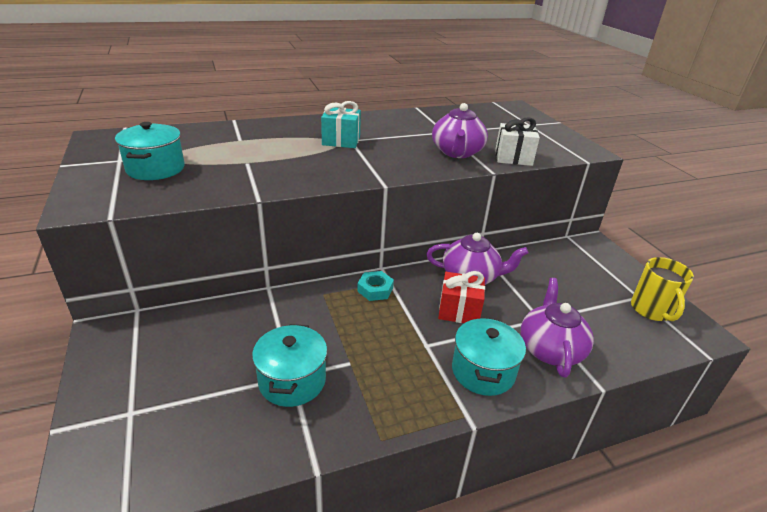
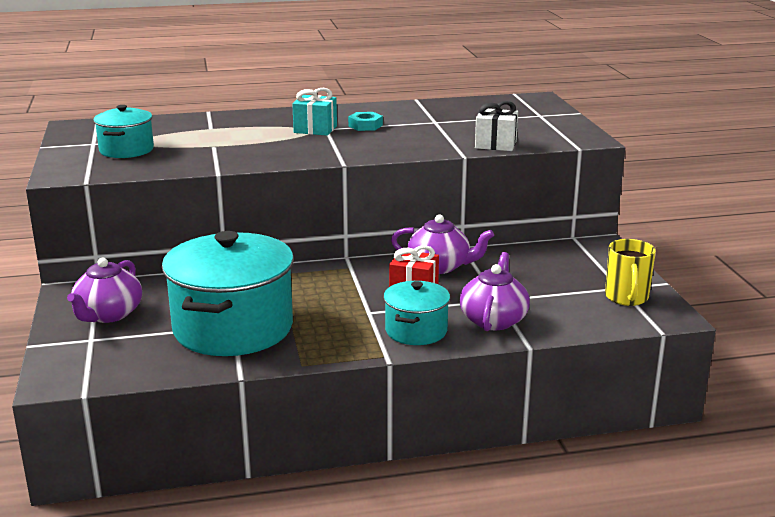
camera: 10 degrees right, 10 degrees down
(292, 381) = (233, 328): turquoise pot -> turquoise pot, size x1.93
(375, 289) = (333, 272): turquoise nut -> turquoise nut (365, 126)
(457, 152) = (436, 139): purple teapot -> purple teapot (108, 314)

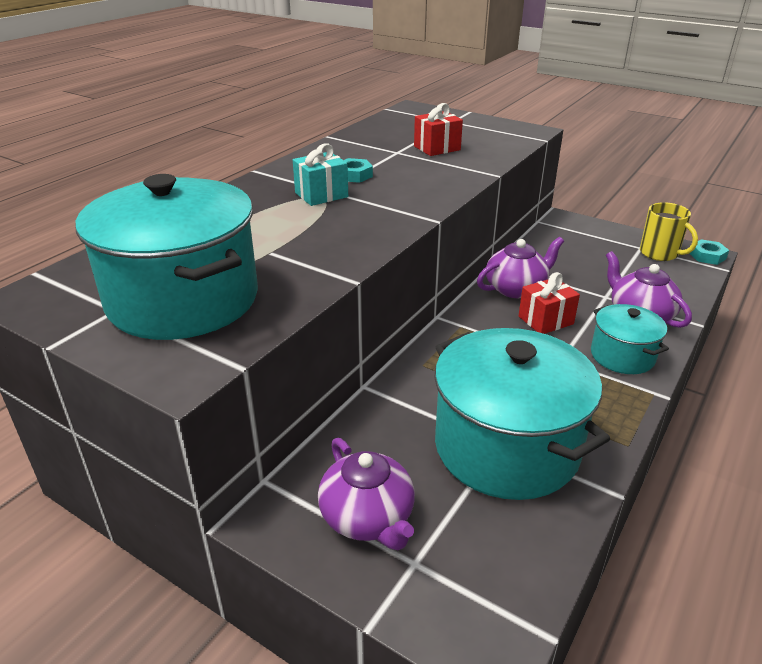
camera: 45 degrees left, 10 degrees up
(126, 150) = (183, 299): turquoise pot -> turquoise pot, size x1.93
(471, 128) = (437, 148): none -> red gift
(495, 144) = (491, 156): white gift -> none
(670, 317) = (707, 256): none -> turquoise nut

